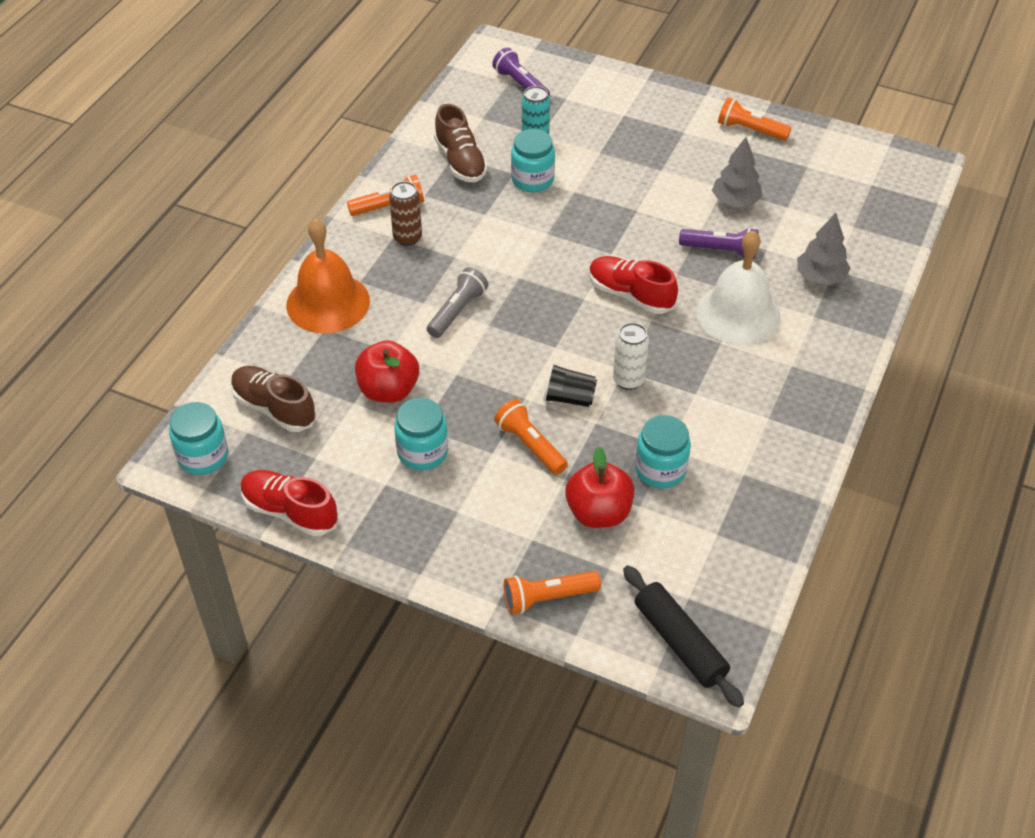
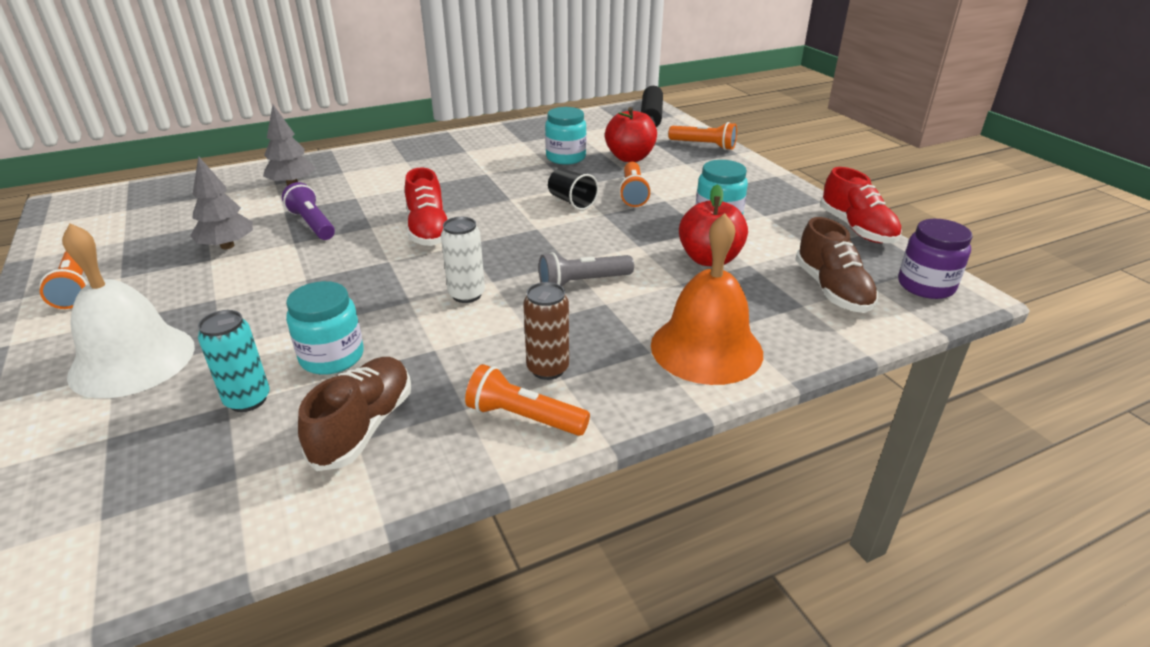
camera: 140 degrees left, 15 degrees down
(203, 456) = (926, 286): turquoise jar -> purple jar
(520, 84) = (98, 502): purple flashlight -> none
(628, 380) = (516, 193): white can -> white can (466, 295)
(738, 314) = (382, 191): white bell -> white bell (132, 360)

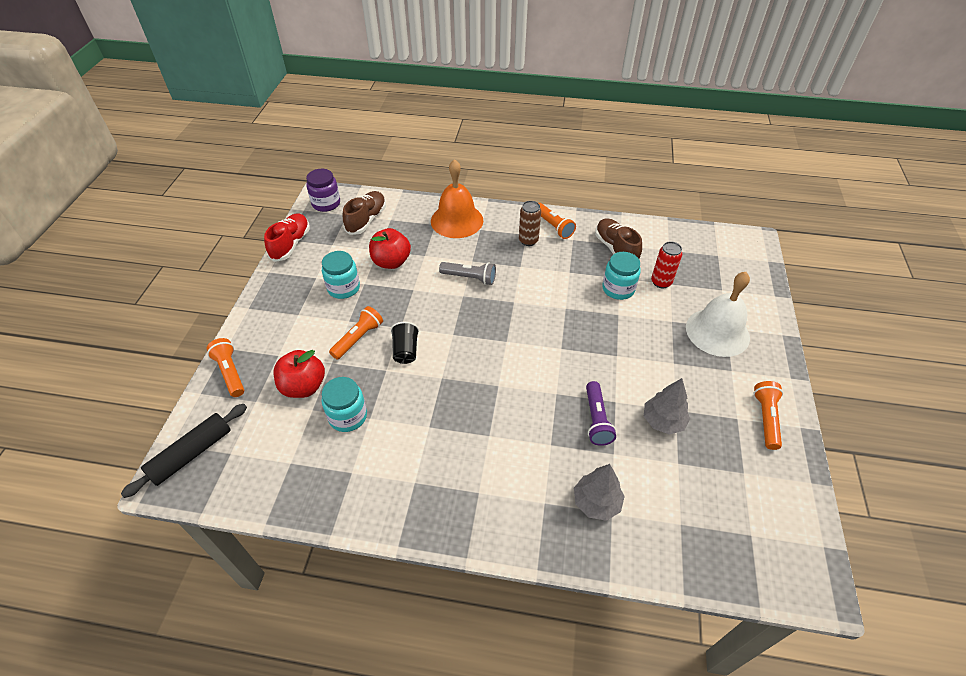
camera: 145 degrees left, 15 degrees up
(248, 400) = (661, 282): turquoise can -> red can
(364, 427) = (615, 249): brown shoe -> brown shoe turned 105 degrees clockwise
(428, 230) = (520, 368): red shoe -> none
(466, 295) = (533, 298): white can -> none

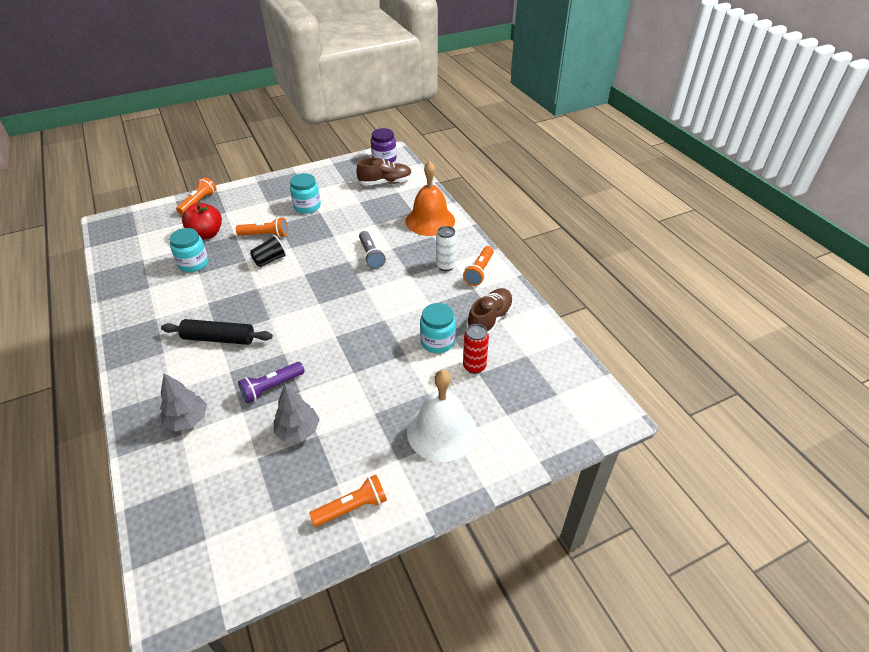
camera: 55 degrees right, 5 degrees down
(191, 454) = (129, 221): black rolling pin -> black rolling pin (219, 338)
(291, 244) = (329, 166): red shoe -> none
(391, 262) = (352, 213): red apple -> none
(528, 240) = (446, 266): brown can -> white can

